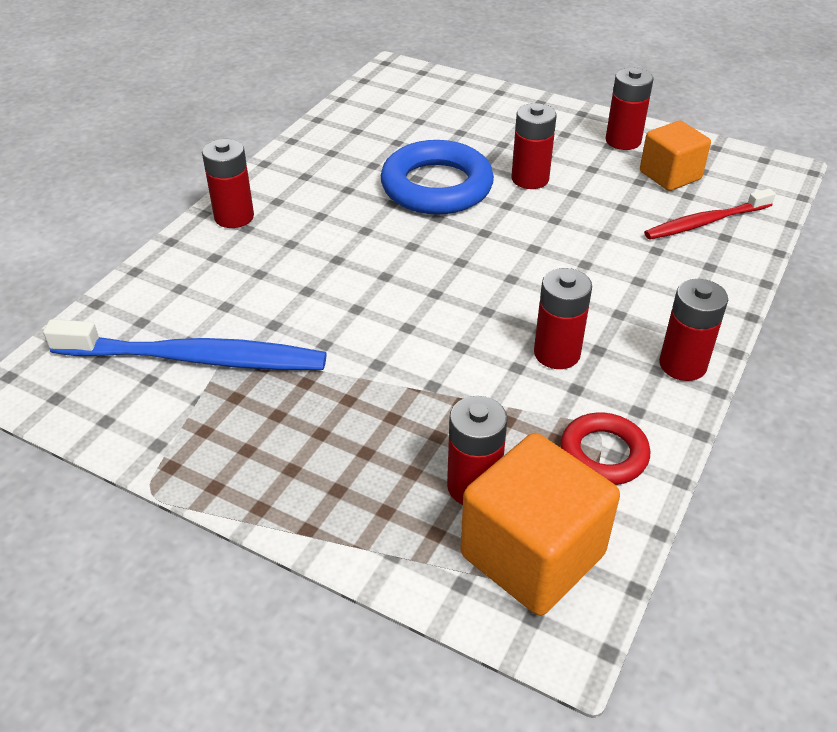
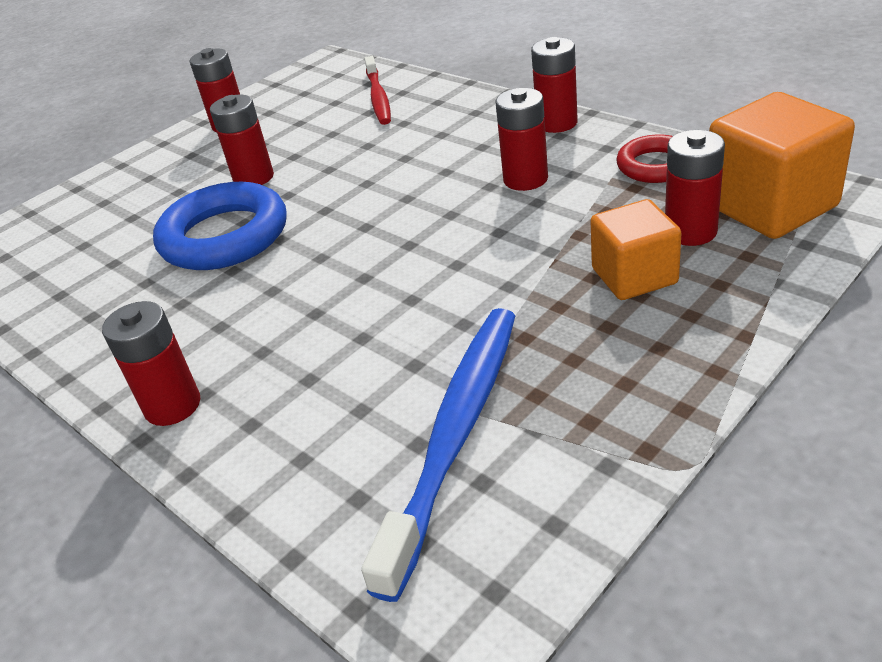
camera: 70 degrees left, 5 degrees down
(670, 175) = (301, 107): orange cube -> orange cube (634, 276)

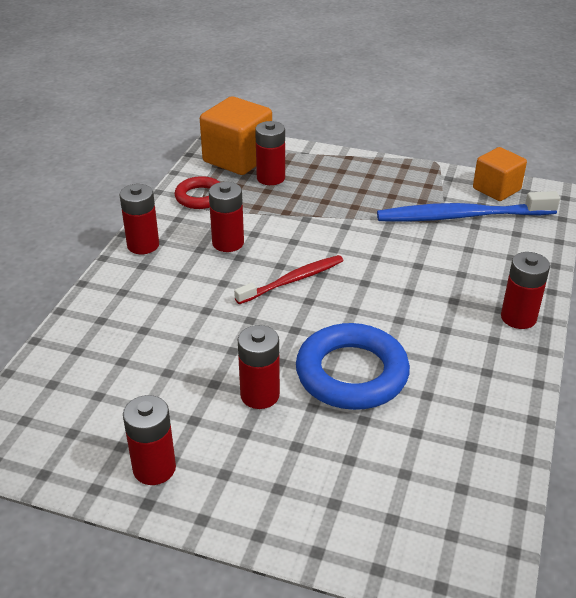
camera: 120 degrees left, 0 degrees up
(378, 97) = (91, 363): red toothbrush -> red toothbrush (293, 280)
(634, 276) = (318, 189): orange cube -> orange cube (496, 189)

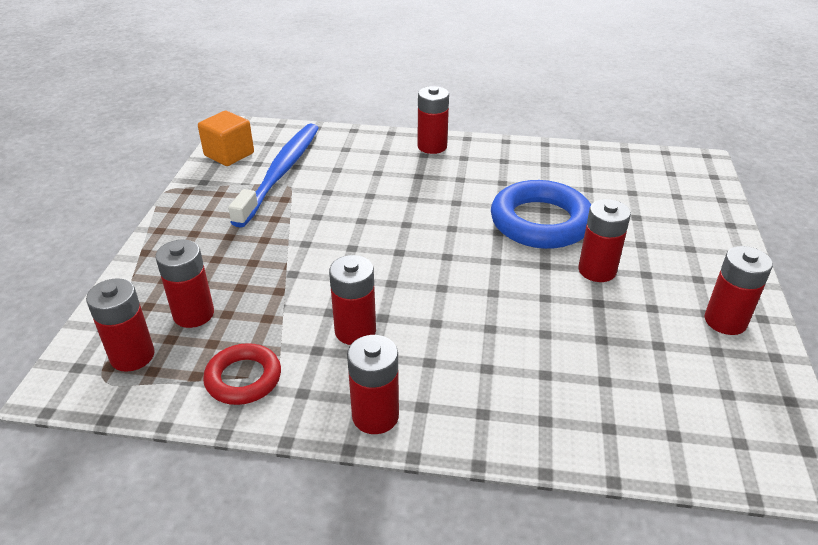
camera: 100 degrees left, 0 degrees up
(237, 158) = (132, 356): orange cube -> red battery
(293, 280) = (417, 270): red toothbrush -> none
(461, 216) = (281, 173): blue toothbrush -> blue toothbrush turned 150 degrees counterclockwise

